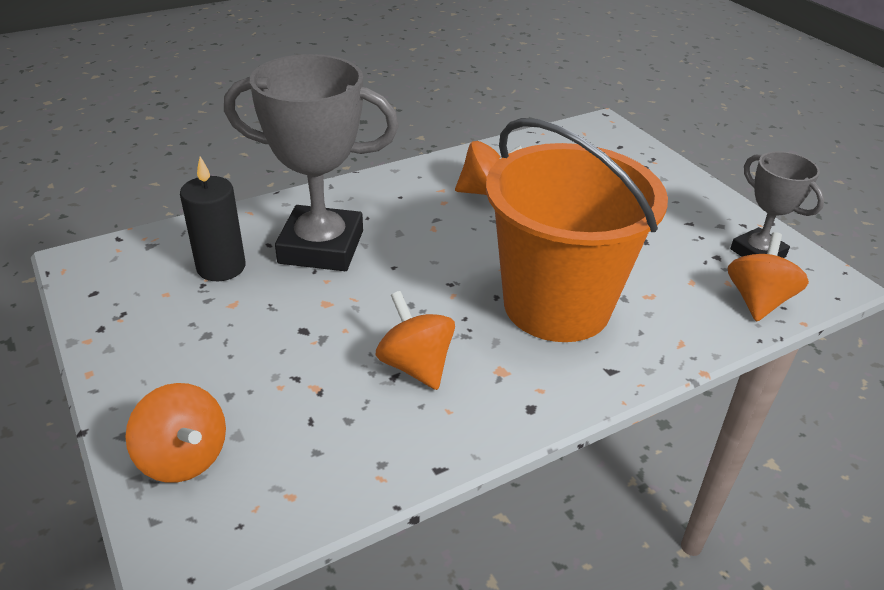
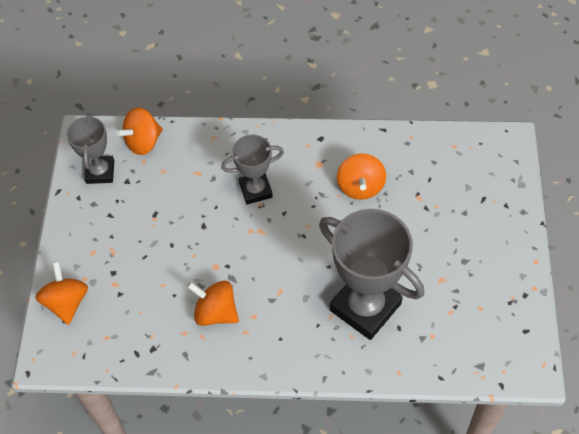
camera: 145 degrees left, 20 degrees up
(184, 457) = (496, 185): orange spinning top -> orange spinning top (66, 302)
(221, 267) = (438, 317): black candle -> none
(556, 305) = (255, 190): orange bucket -> grey trophy

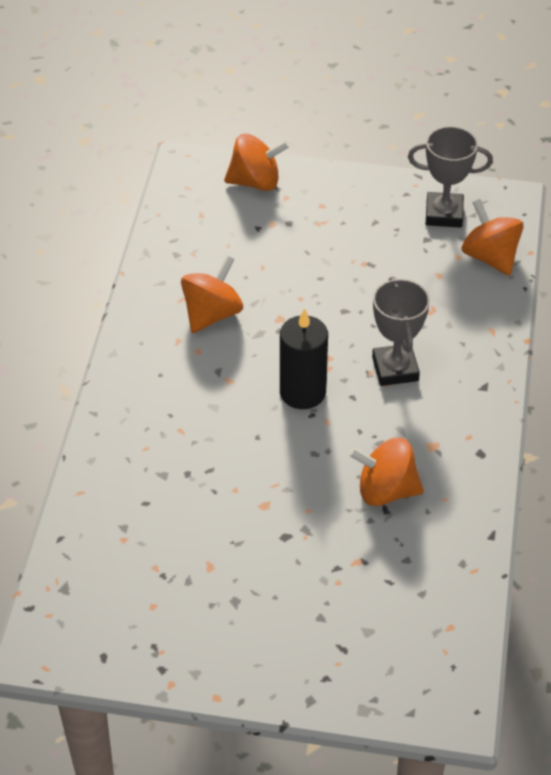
camera: 95 degrees right, 10 degrees down
(284, 243) = (302, 392): none -> black candle
(365, 307) = (185, 469): grey trophy -> none

